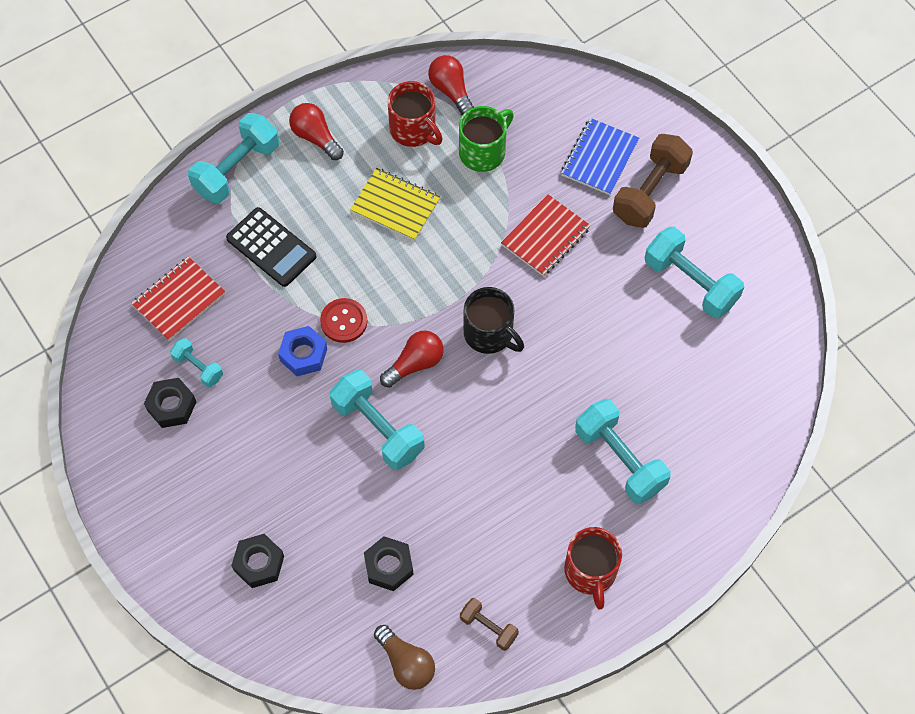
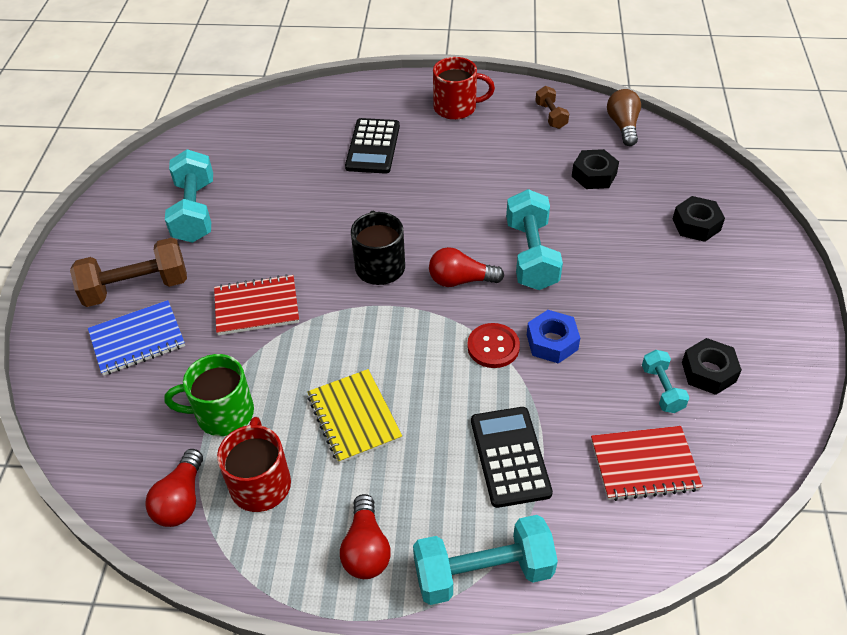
camera: 140 degrees left, 15 degrees down
(590, 572) = (456, 108): red mug -> red mug turned 60 degrees clockwise
(619, 459) = (373, 147): turquoise dumbbell -> black calculator

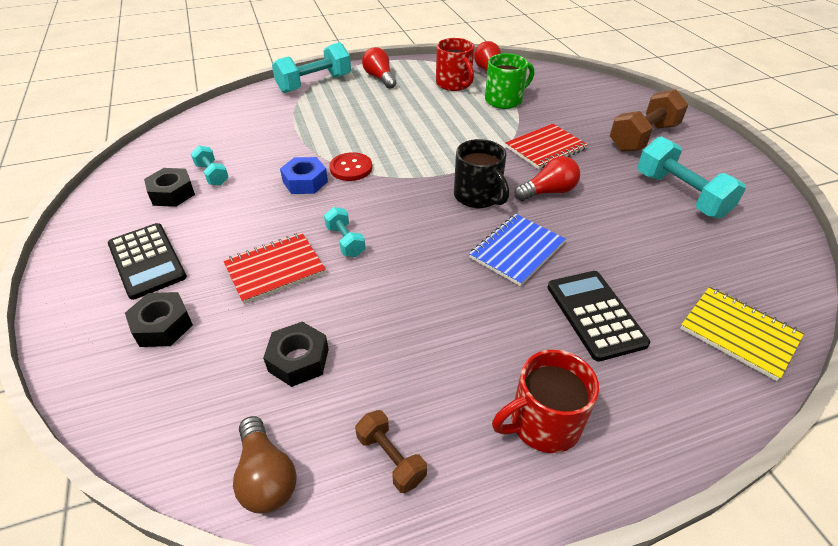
camera: 155 degrees right, 5 degrees down
(137, 339) = (600, 115): blue notebook -> blue notebook (517, 251)
(354, 417) = (424, 115): yellow notebook -> yellow notebook (739, 333)
(460, 280) = (401, 204): red light bulb -> red light bulb (548, 192)
(510, 456) = (315, 121): black calculator -> black calculator (147, 261)
(531, 255) = (345, 241): turquoise dumbbell -> turquoise dumbbell, size x0.54
(644, 465) = (226, 136): red notebook -> red notebook (275, 269)

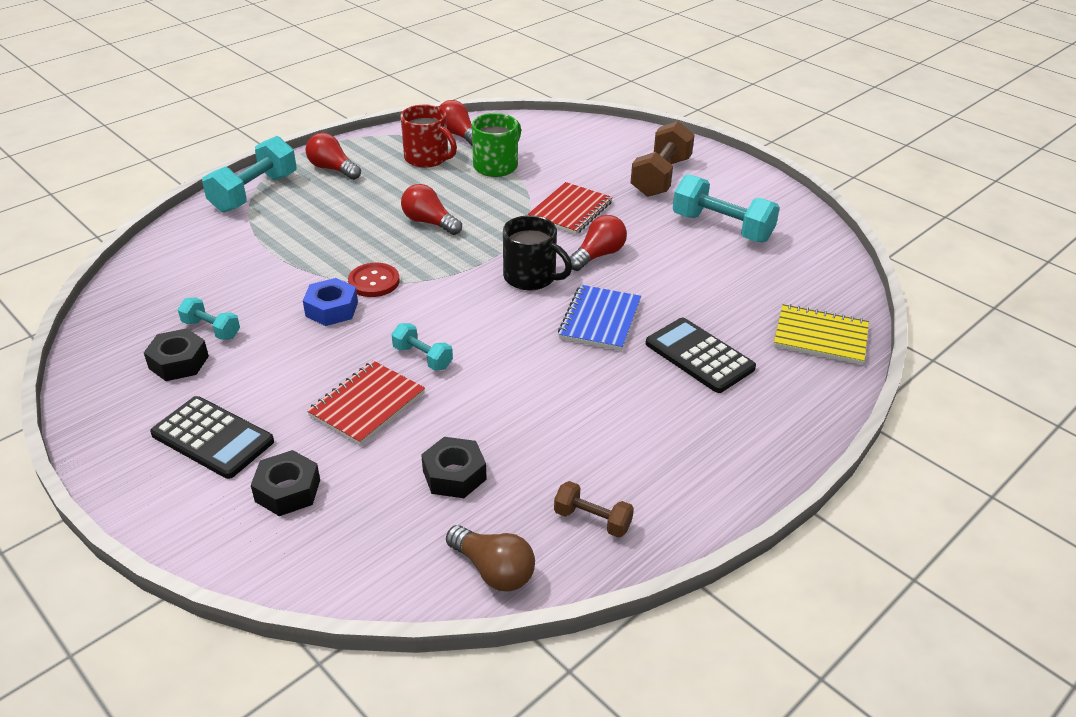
camera: 25 degrees left, 5 degrees down
(424, 132) = (429, 222): none -> red light bulb
(543, 423) = (701, 453): red mug -> none

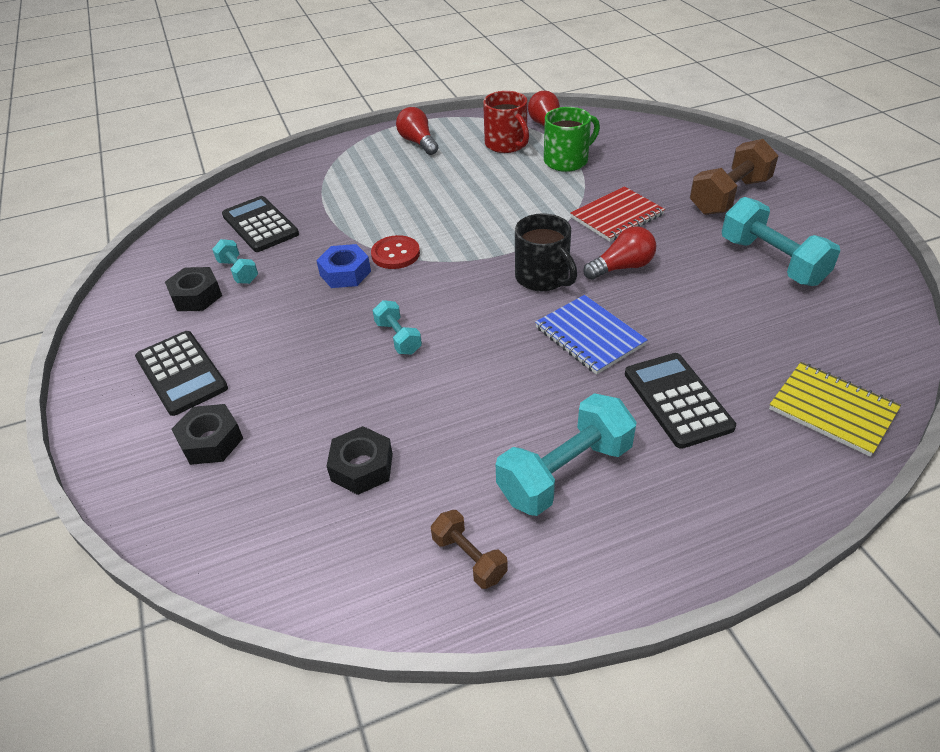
camera: 25 degrees right, 5 degrees up
(206, 279) = (260, 225): none -> black calculator
(254, 193) = (342, 154): turquoise dumbbell -> turquoise dumbbell (565, 472)
(367, 404) = (324, 373): red notebook -> none
(429, 222) = (475, 206): red light bulb -> none
(493, 570) = (343, 583): brown light bulb -> none
(600, 320) = (589, 336): blue notebook -> blue notebook turned 75 degrees counterclockwise

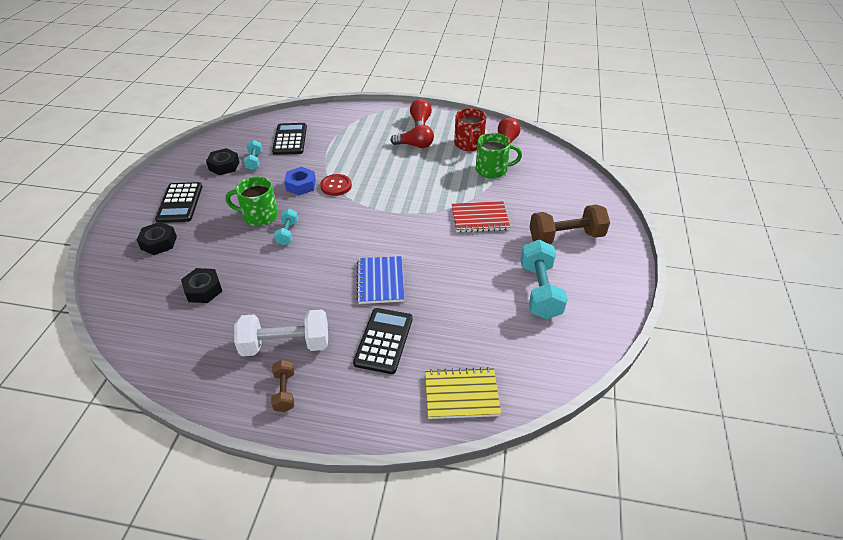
camera: 30 degrees right, 0 degrees up
(330, 335) = (259, 216): none -> green mug
(469, 558) = (200, 359): brown dumbbell -> brown dumbbell (285, 391)
(543, 277) = (395, 236): black mug -> none
(565, 472) = (285, 345): turquoise dumbbell -> white dumbbell
(622, 267) = (445, 251): red light bulb -> red light bulb (415, 145)
(832, 410) = (461, 394): yellow notebook -> yellow notebook turned 75 degrees counterclockwise

